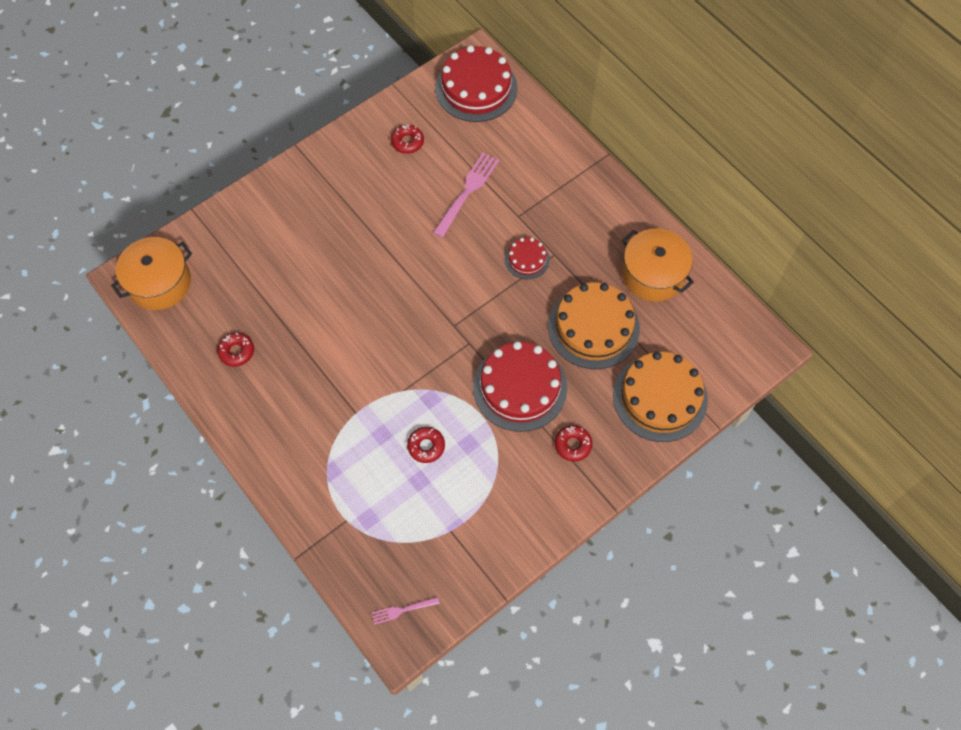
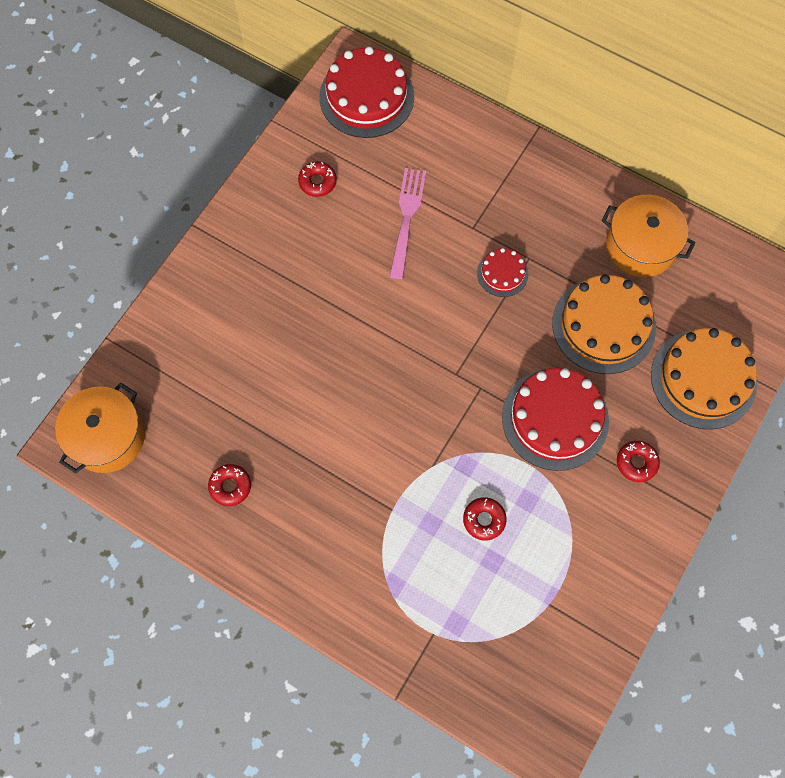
camera: 20 degrees left, 5 degrees up
(402, 610) = (536, 711): pink fork -> none

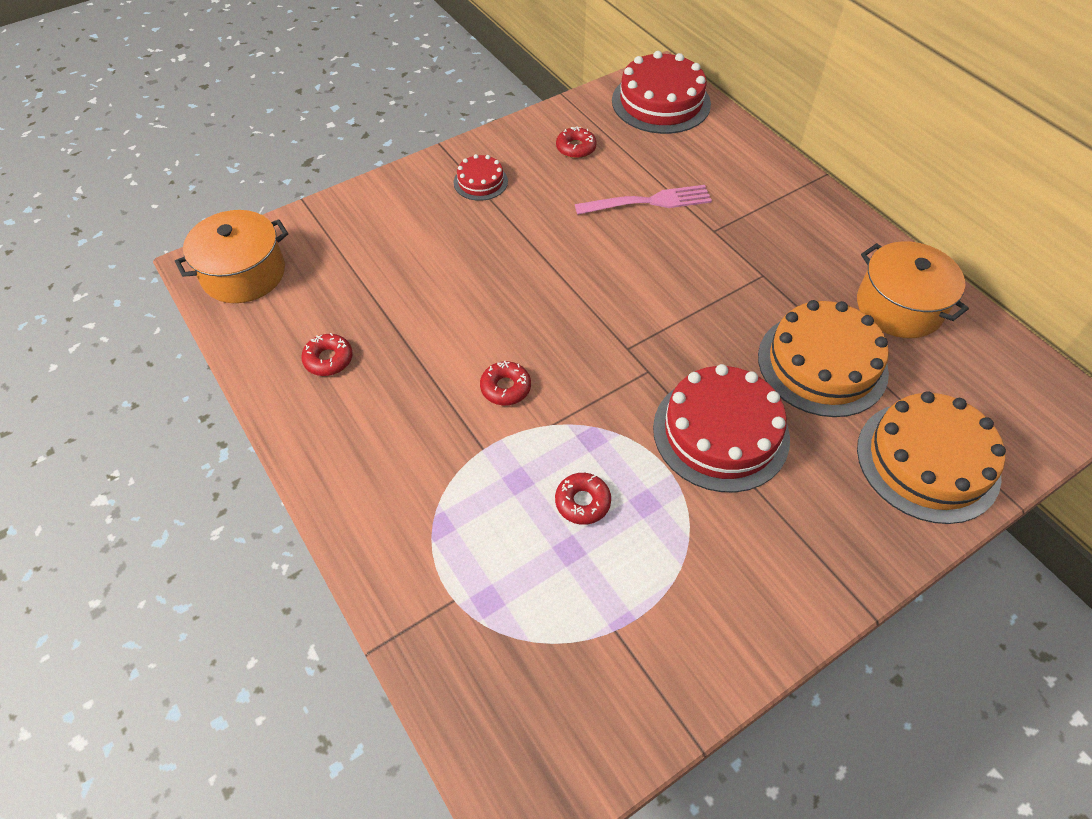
camera: 25 degrees right, 15 degrees down
(407, 218) = (648, 202): pink fork -> pink fork turned 45 degrees clockwise
(502, 273) = (726, 278): red cake -> red cake (480, 182)
(636, 463) = (802, 517): red donut -> red donut (505, 388)

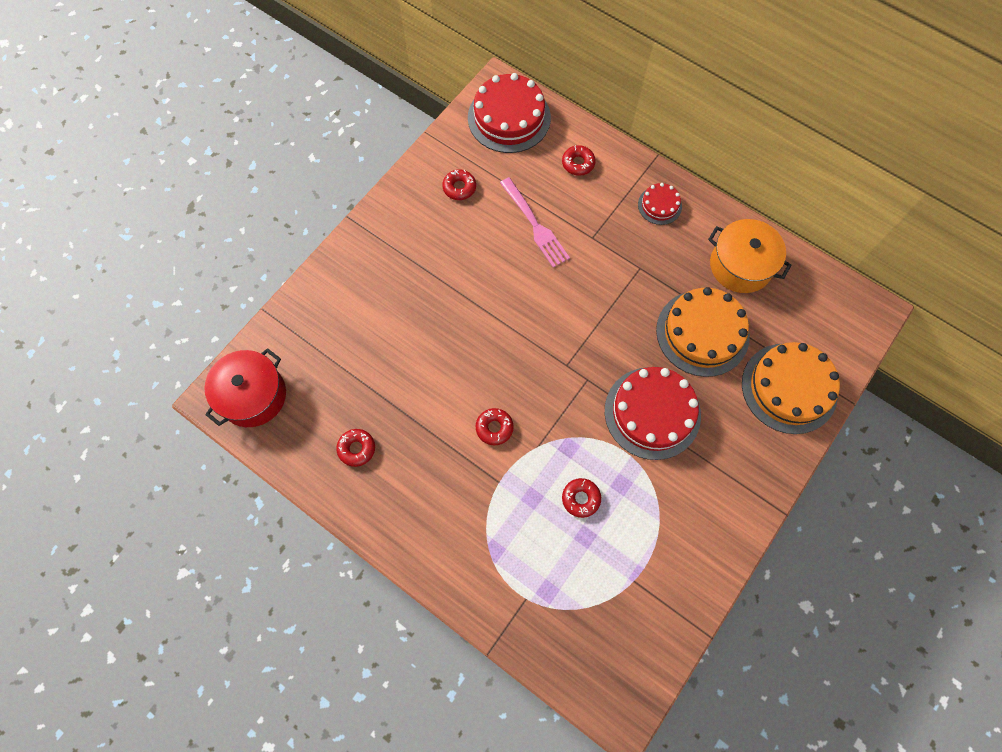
camera: 20 degrees left, 15 degrees up
(243, 273) = (253, 395): orange pot -> red pot
(480, 182) = (398, 246): red cake -> red cake (659, 205)
(648, 202) = (535, 225): pink fork -> pink fork turned 90 degrees clockwise
(725, 159) = (578, 163): none -> red donut

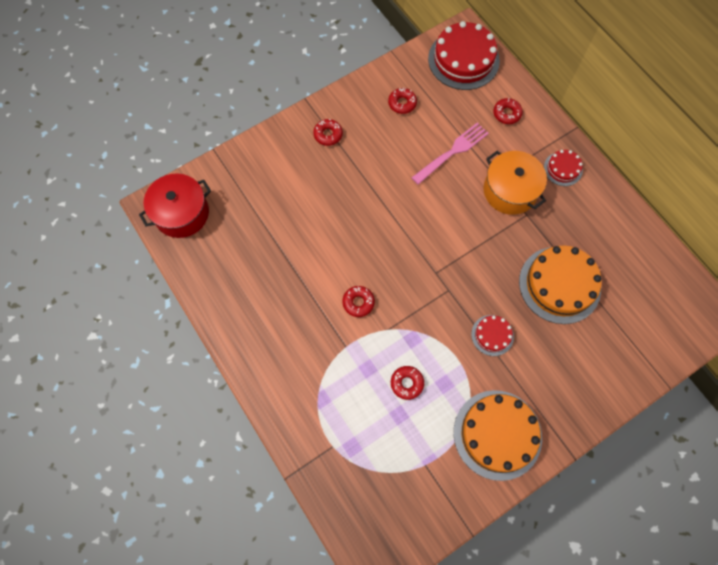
camera: 20 degrees right, 0 degrees up
(356, 449) = (244, 281): red donut -> red donut (328, 134)
(535, 225) = (452, 152): pink fork -> pink fork turned 120 degrees counterclockwise
(652, 412) = (492, 335): red cake -> red cake, size x0.51
(740, 265) = (614, 240): orange pot -> orange pot (510, 191)
(789, 388) = (617, 355): orange cake -> orange cake (497, 434)

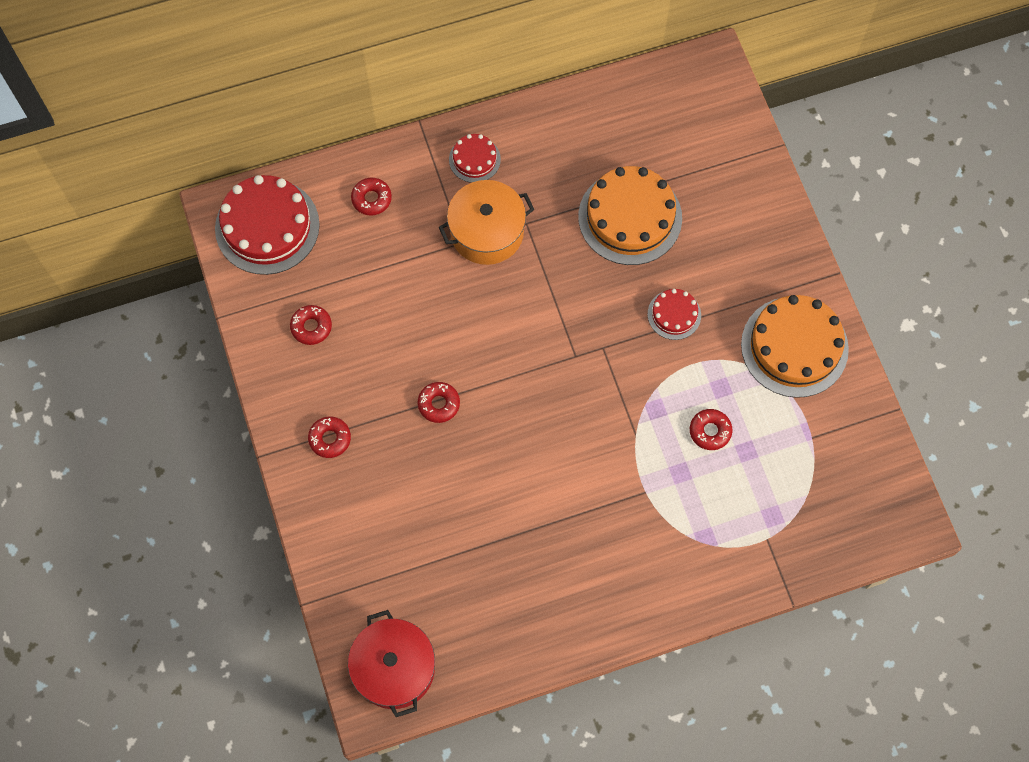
camera: 75 degrees left, 0 degrees up
(358, 302) = (590, 462): red donut -> red donut (439, 404)
(452, 152) = (408, 285): pink fork -> none

